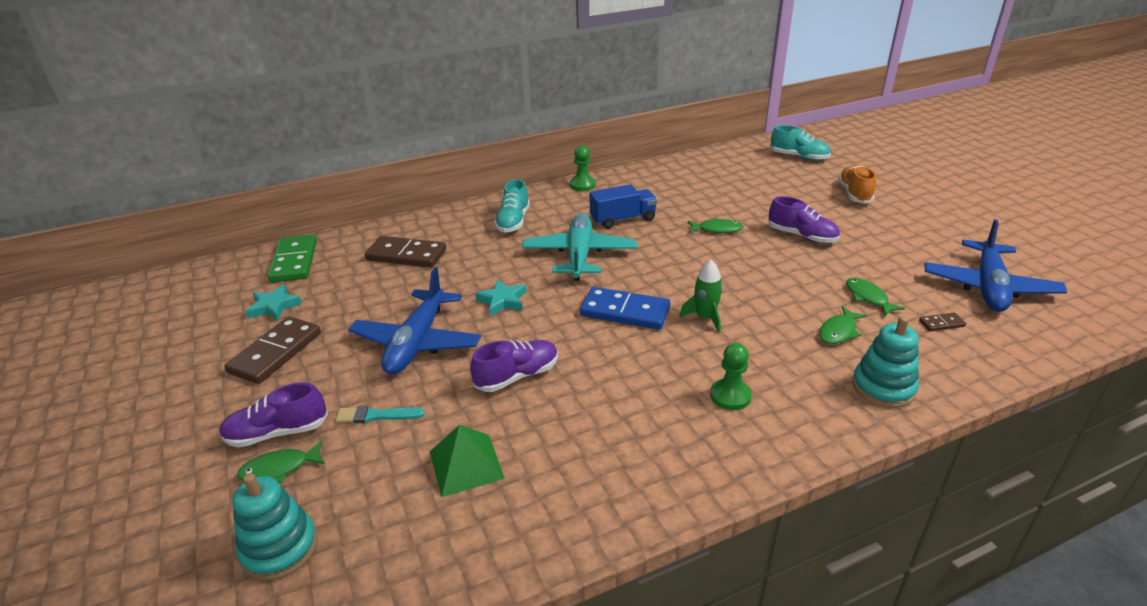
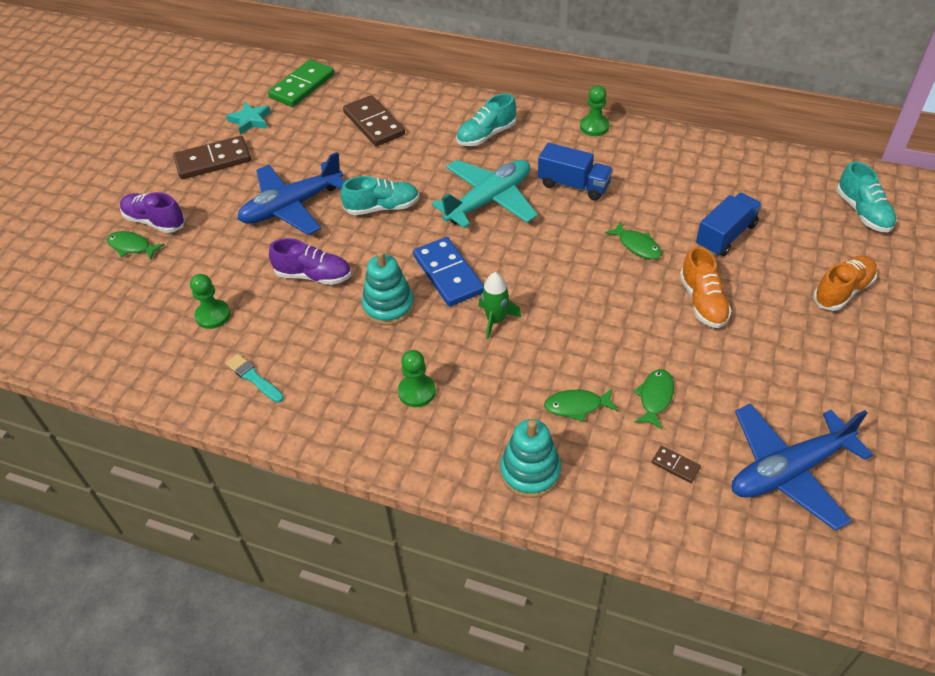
camera: 45 degrees right, 15 degrees up
(280, 548) = (84, 296): turquoise stacking toy -> turquoise stacking toy (388, 306)
(376, 416) = (210, 246): turquoise brush -> turquoise brush (253, 378)
(466, 464) = (213, 315): green pyramid -> green pawn
(502, 301) = (382, 207): turquoise star -> turquoise shoe
(755, 200) = (725, 235): none -> blue truck
(802, 236) = (702, 302): purple shoe -> orange shoe

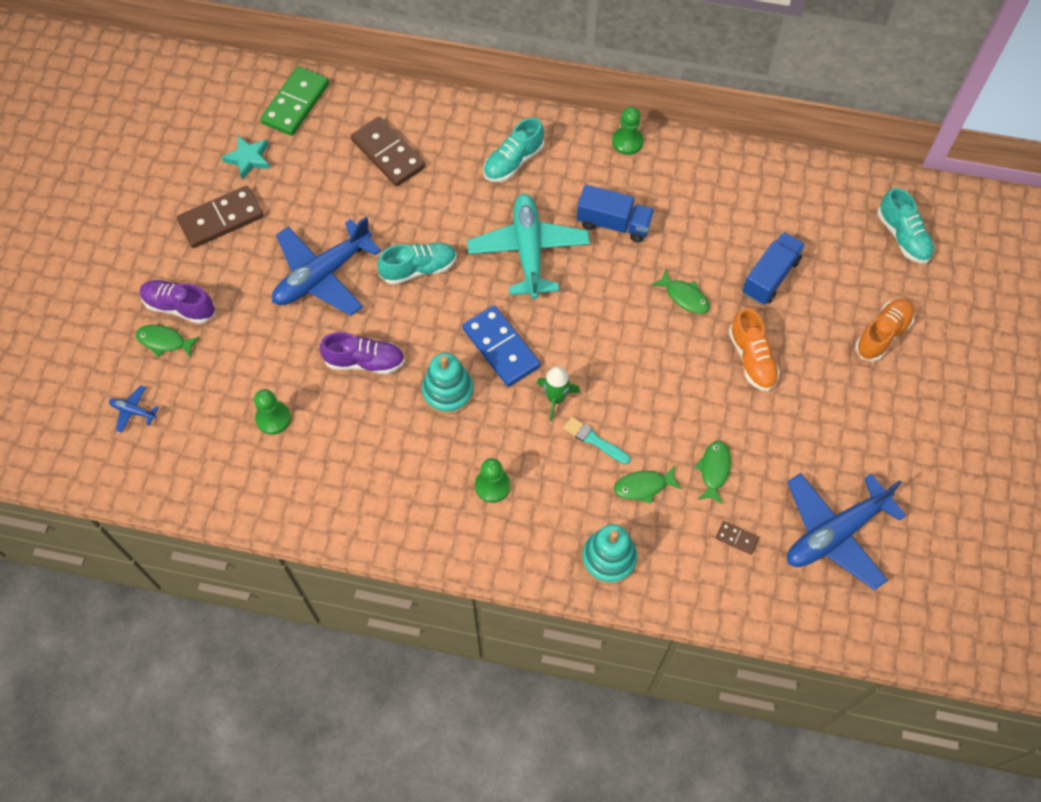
camera: 10 degrees left, 15 degrees up
(84, 299) = (133, 411): none -> blue plane
(253, 378) = (332, 486): turquoise brush -> turquoise brush (594, 440)
(489, 201) = (528, 251): turquoise plane -> turquoise plane turned 45 degrees counterclockwise

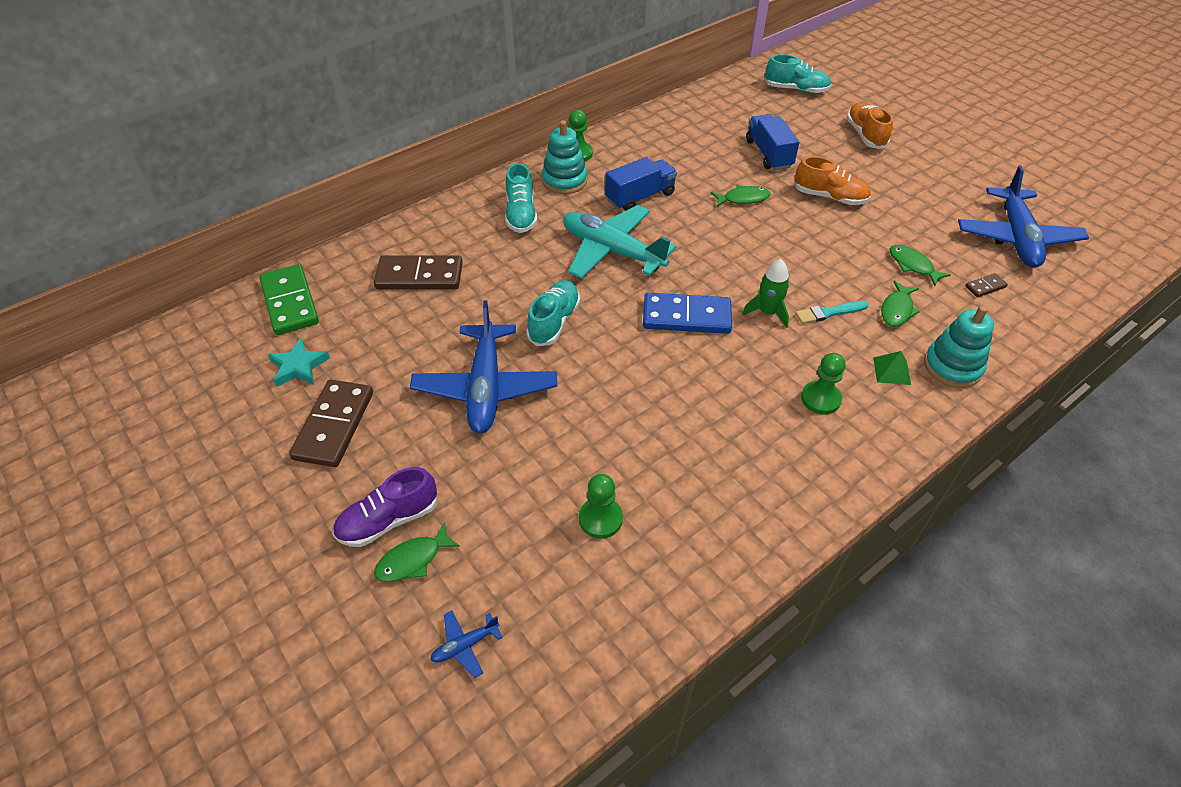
camera: 50 degrees left, 15 degrees down
(365, 361) = (608, 411): purple shoe -> none
(448, 391) = (697, 373): turquoise stacking toy -> turquoise stacking toy (564, 180)
(566, 518) = (892, 371): none -> green pyramid

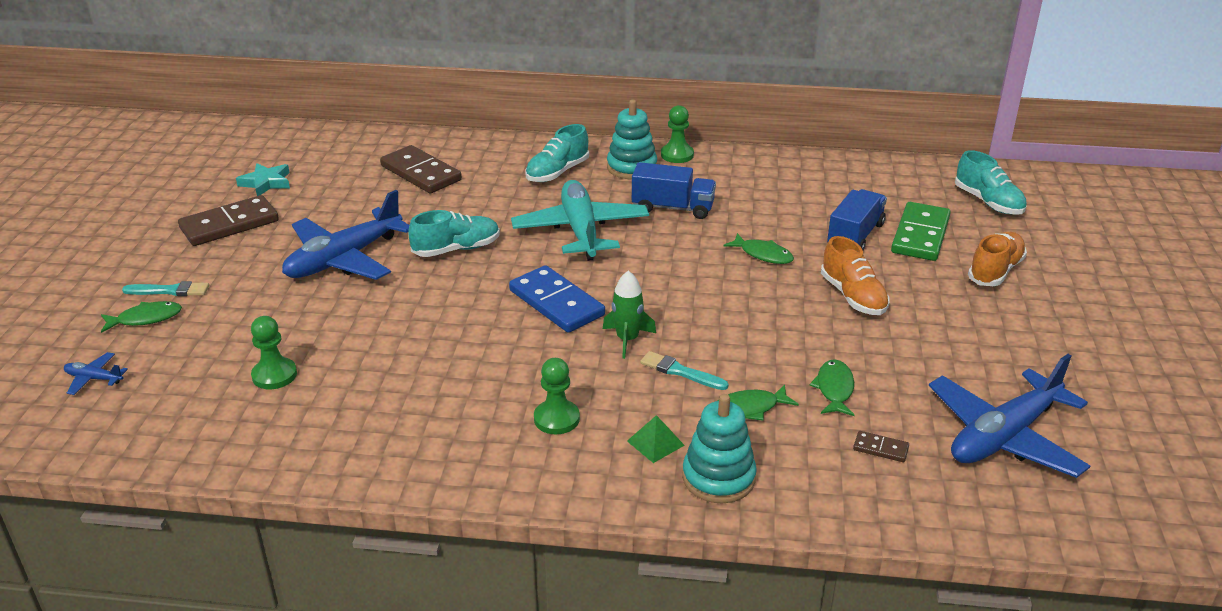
camera: 45 degrees right, 15 degrees down
(290, 302) = (322, 146): green domino -> green domino (920, 235)
(388, 520) = (170, 291): purple shoe -> turquoise brush
(413, 560) = (146, 319): green fish -> green fish turned 150 degrees clockwise

